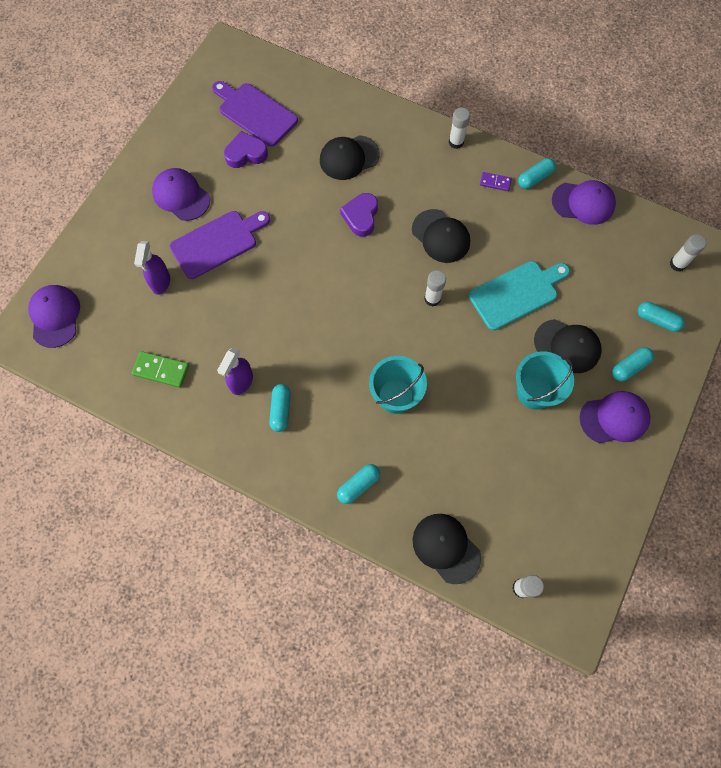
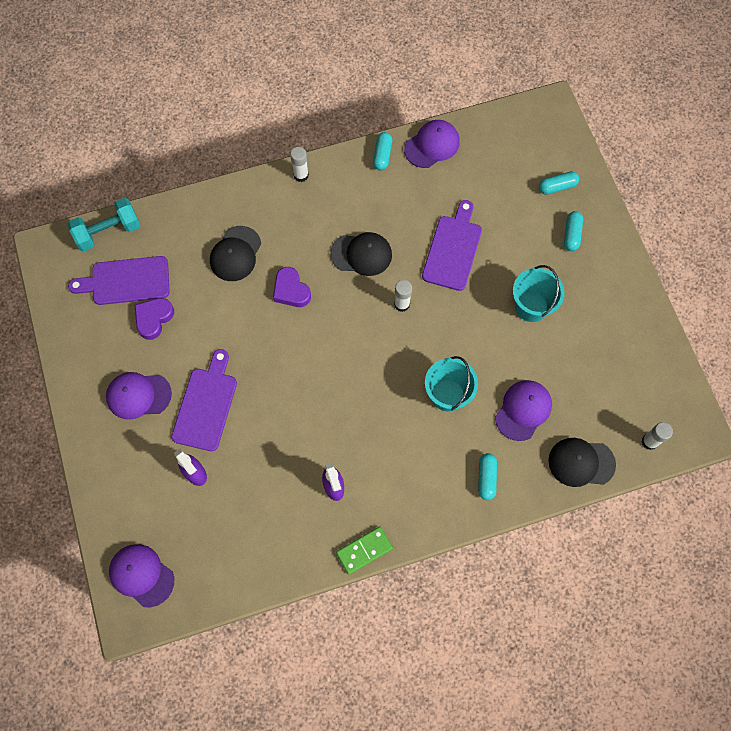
camera: 45 degrees left, 0 degrees up
(161, 370) = (267, 535): green domino -> green domino (364, 550)
(279, 70) = (108, 232): none -> turquoise dumbbell
(281, 410) = (382, 479): turquoise capsule -> none
(495, 182) = (358, 182): purple domino -> none
(517, 293) = (453, 249): turquoise cutting board -> purple cutting board
(567, 346) = (520, 256): black cap -> none
(614, 418) = (595, 277): purple cap -> purple cap (523, 410)
(677, 264) = (532, 136): white glue stick -> none

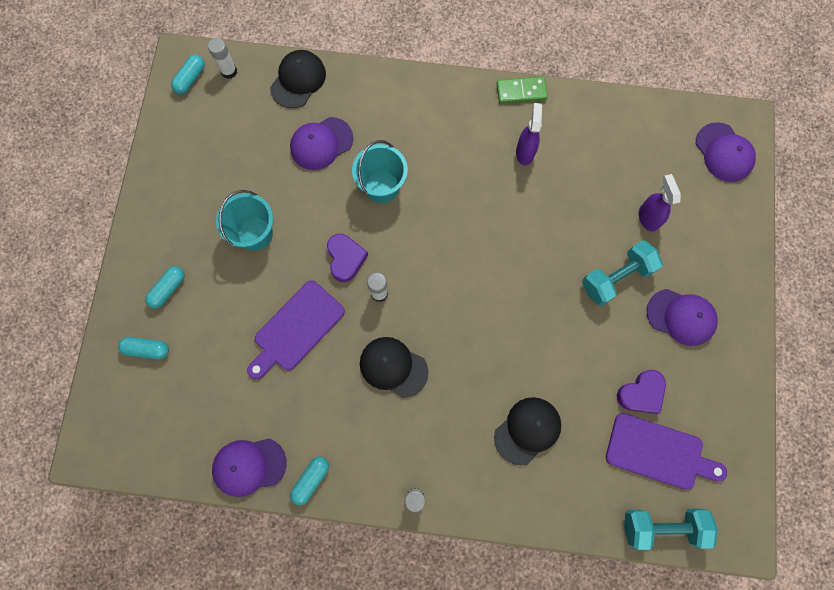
camera: 155 degrees left, 5 degrees up
(206, 405) = (616, 278): purple cutting board -> turquoise dumbbell
(291, 290) = (485, 360): purple heart -> purple heart (345, 258)
(486, 478) = (387, 103): turquoise capsule -> turquoise capsule (190, 79)
(581, 462) = (298, 80): black cap -> black cap turned 90 degrees counterclockwise

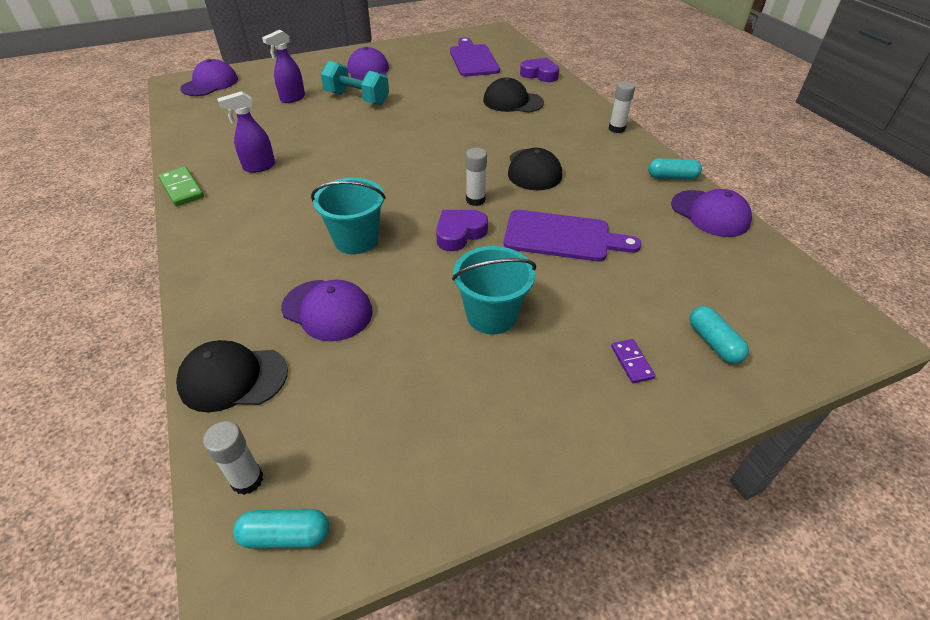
camera: 120 degrees left, 30 degrees down
(168, 289) = (631, 362): turquoise capsule -> purple domino
(641, 393) = (439, 72): purple heart -> purple heart (540, 74)
(662, 526) = (517, 50): turquoise dumbbell -> none

